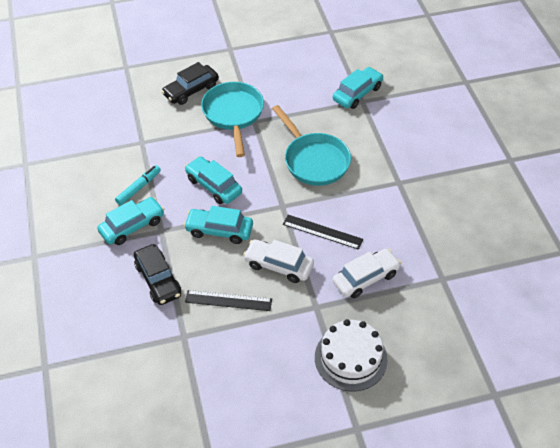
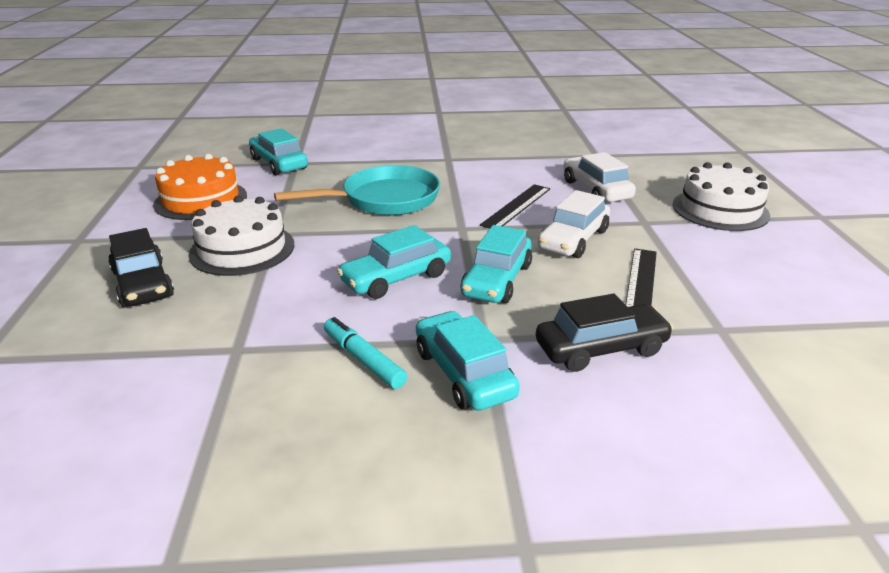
camera: 80 degrees left, 20 degrees down
(233, 114) = (242, 249): turquoise pan -> white cake
(290, 76) = (201, 200): none -> orange cake

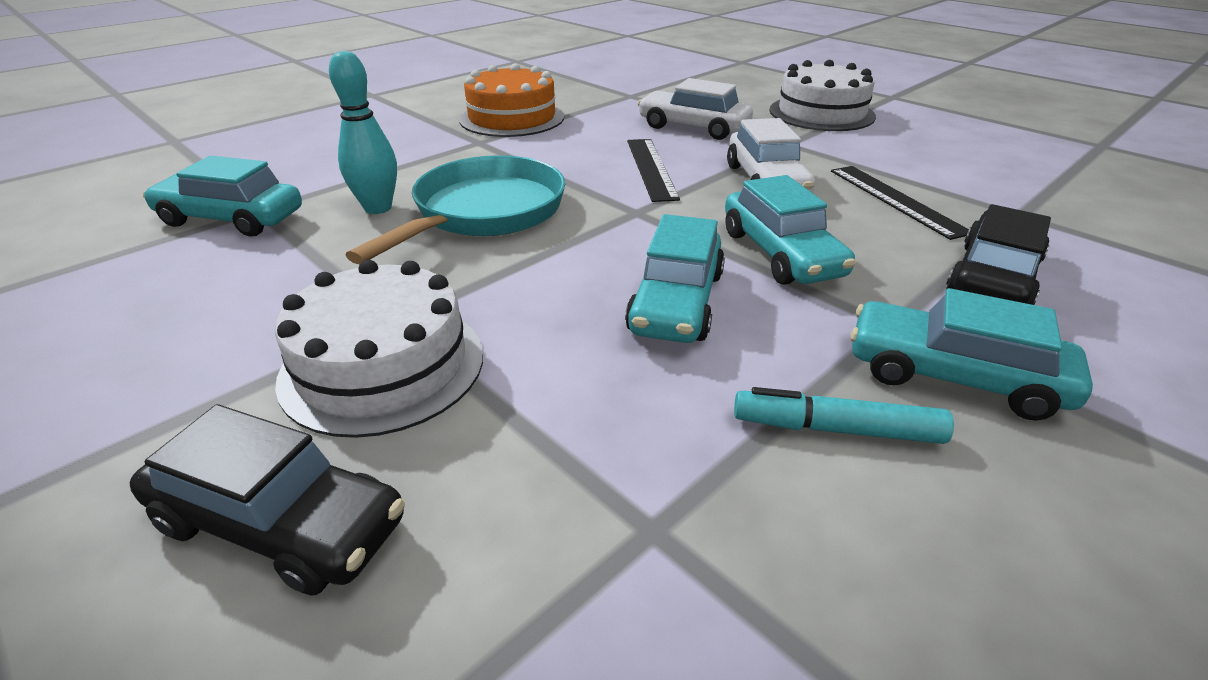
camera: 40 degrees left, 5 degrees up
(201, 200) = (164, 321): orange cake -> orange cake (512, 118)
(342, 179) = (378, 208): none -> turquoise bowling pin

